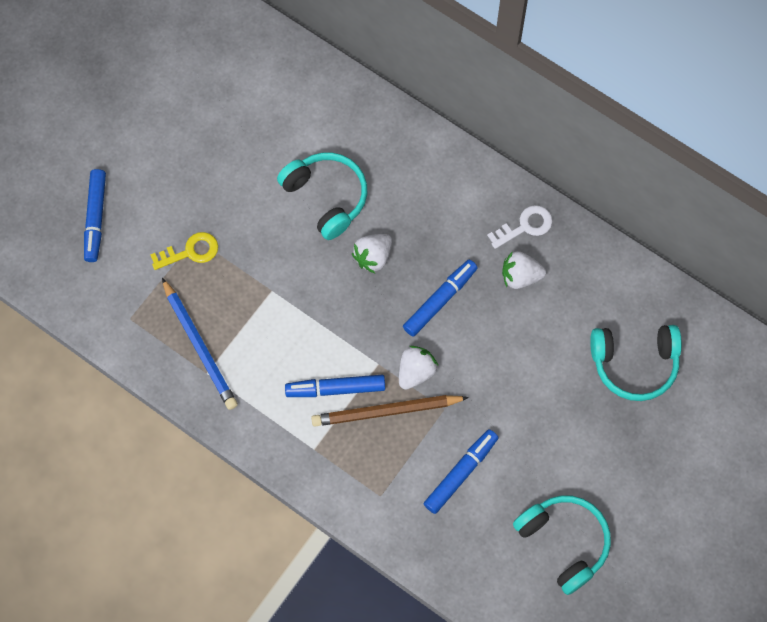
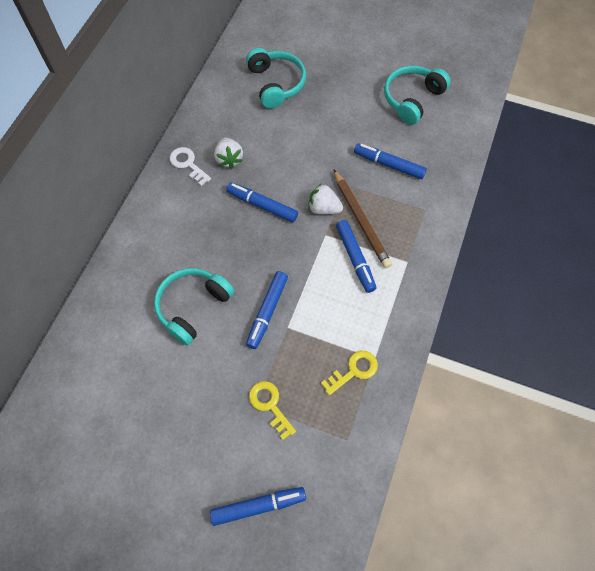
camera: 105 degrees left, 5 degrees down
(199, 346) = (354, 371): blue pencil -> yellow key
(297, 274) = (267, 312): none -> blue marker
(373, 257) = (238, 259): white strawberry -> none

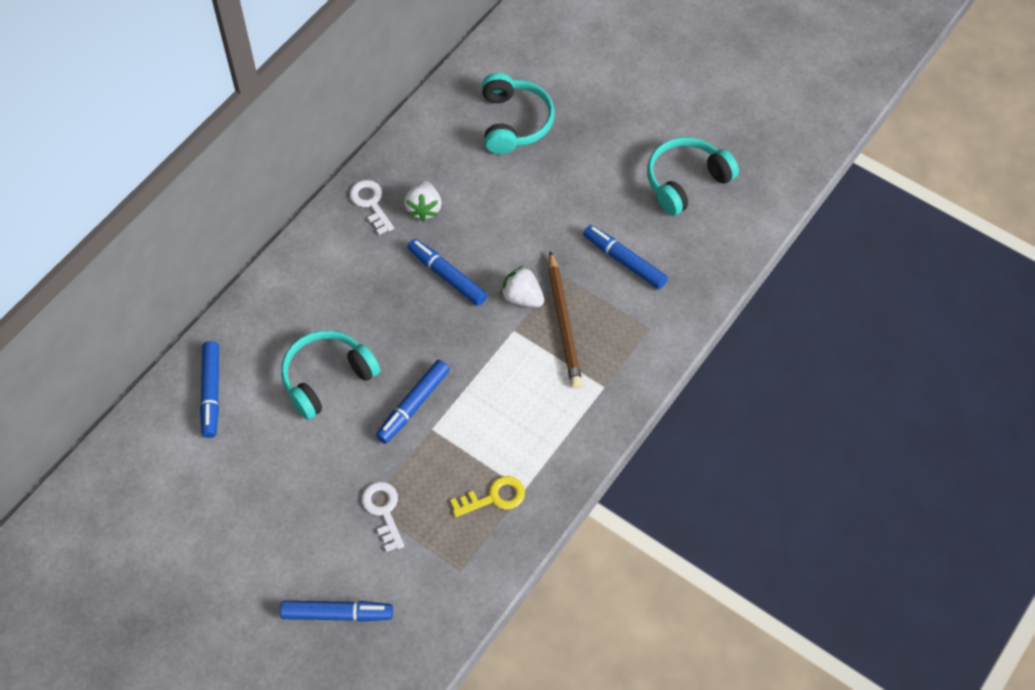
camera: 15 degrees right, 5 degrees down
(270, 405) = (383, 511): yellow key -> white key
(355, 258) = (540, 367): blue marker -> blue marker (211, 392)

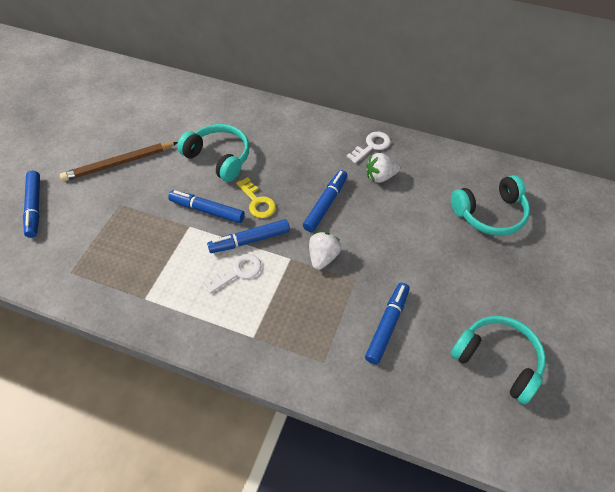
camera: 75 degrees right, 5 degrees down
(211, 392) = (195, 105): blue marker -> blue marker (250, 240)
(383, 511) = (117, 214): white key -> white key (237, 272)
(494, 497) = (135, 279): yellow key -> yellow key (257, 202)
(564, 323) = (308, 292): brown pencil -> brown pencil (119, 163)

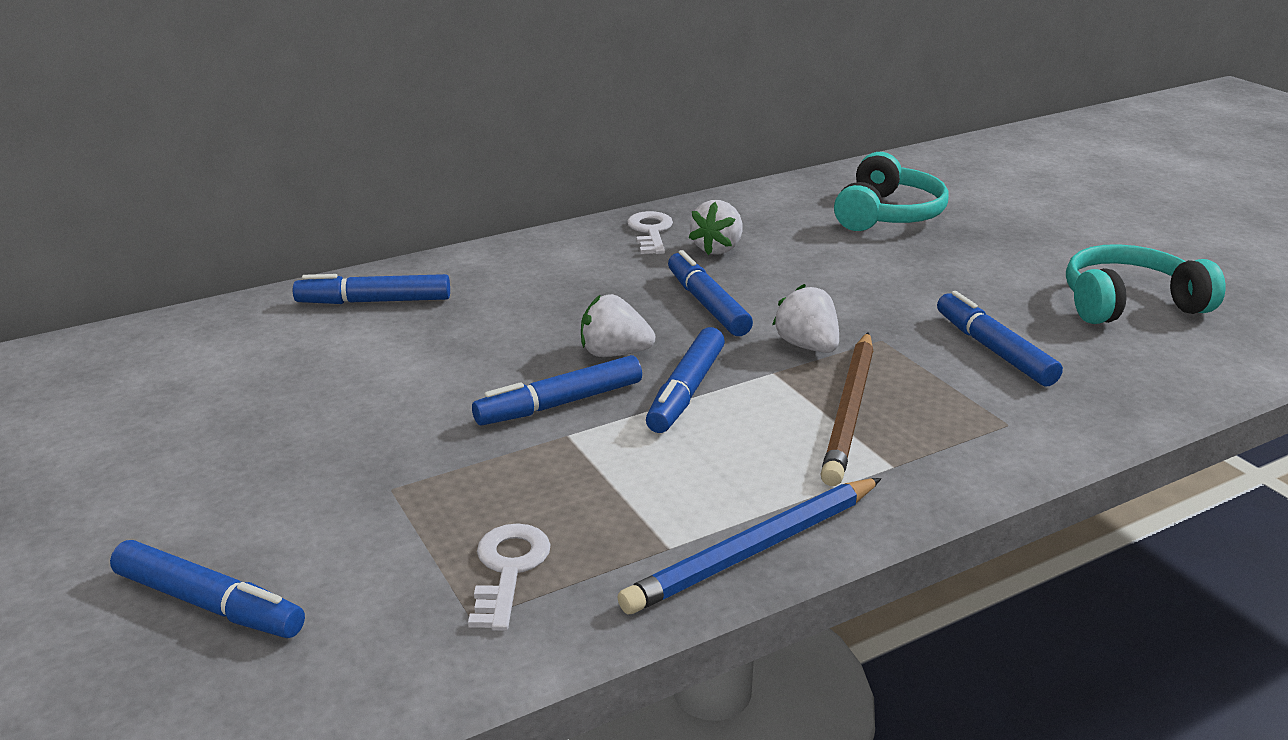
camera: 50 degrees left, 25 degrees down
(119, 163) = (285, 450): brown pencil -> brown pencil (850, 411)
(161, 324) = (754, 550): none -> blue pencil
(219, 158) = (459, 348): turquoise headphones -> none
(229, 112) = (374, 301): none -> blue marker
(237, 272) = (738, 428): white key -> white key (508, 569)
(257, 202) = (614, 353): yellow key -> white strawberry

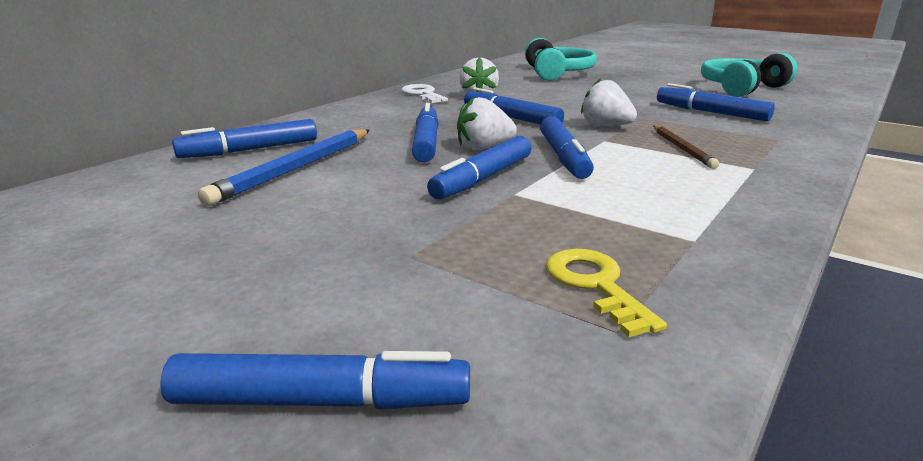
camera: 25 degrees left, 5 degrees down
(508, 569) = (596, 285): white key -> yellow key
(561, 329) = (426, 143): none -> blue marker
(754, 550) = (753, 227): blue pencil -> blue pencil (296, 169)
(850, 411) = (682, 149): brown pencil -> brown pencil, size x0.60

